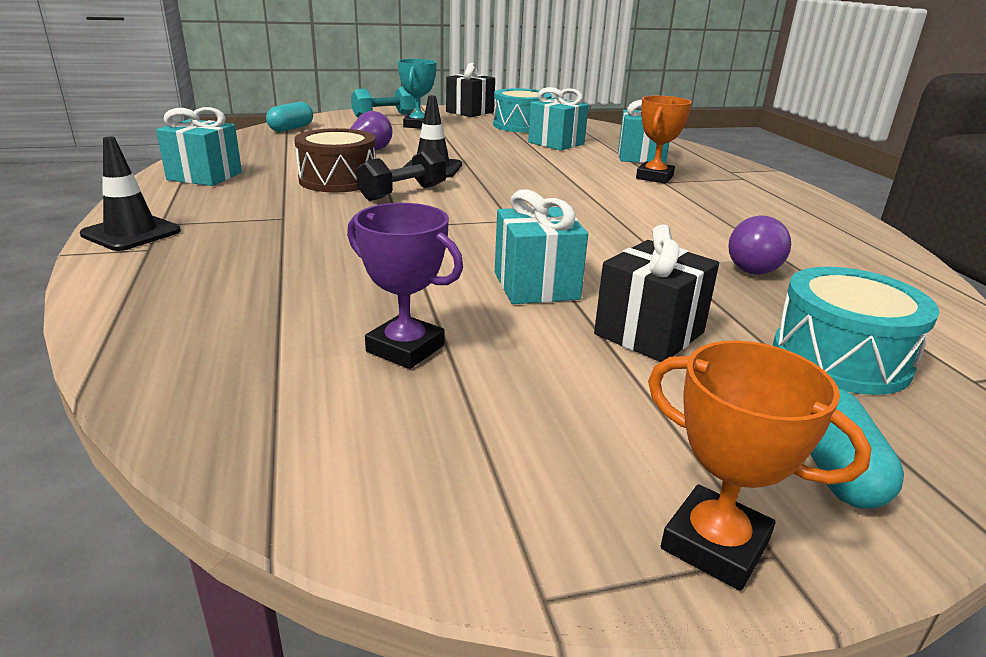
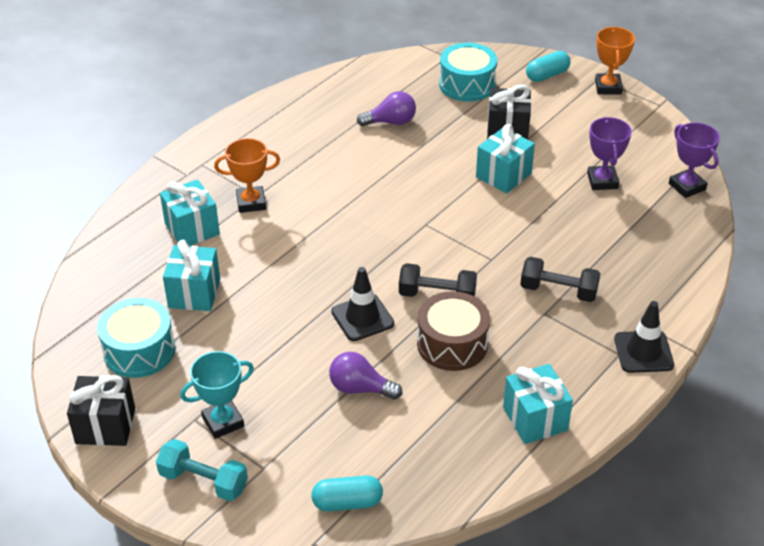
camera: 125 degrees left, 15 degrees up
(242, 425) = (687, 186): none -> purple trophy
(292, 233) = (558, 291): none -> black dumbbell

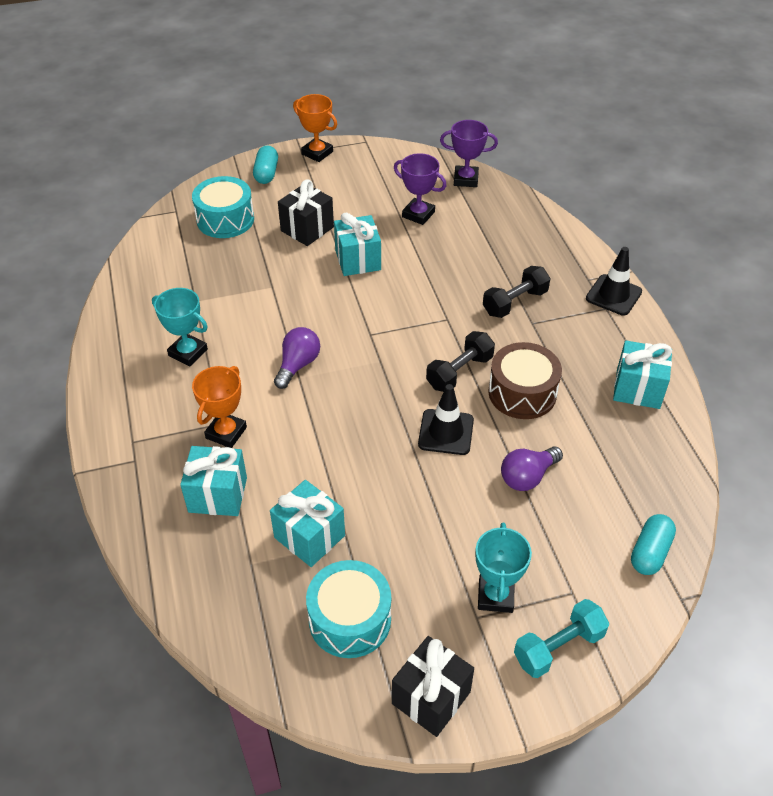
camera: 55 degrees left, 5 degrees up
(308, 143) = (188, 352): none -> turquoise trophy
(391, 122) = (220, 287): purple light bulb -> purple light bulb (298, 365)

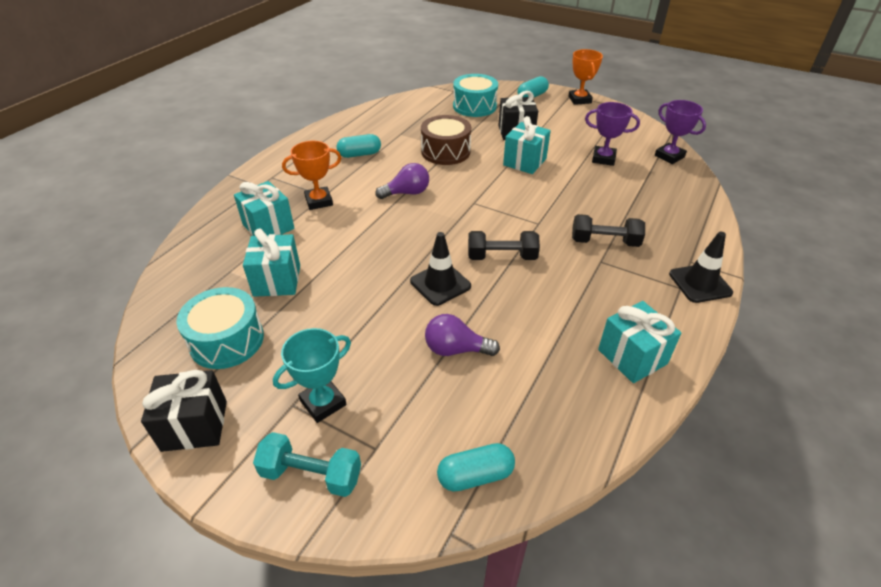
camera: 45 degrees right, 5 degrees down
(188, 352) = (359, 154): turquoise trophy -> turquoise capsule
(418, 214) = (603, 159): purple trophy -> purple trophy turned 60 degrees counterclockwise
(522, 393) = (529, 297): brown drum -> brown drum (445, 152)

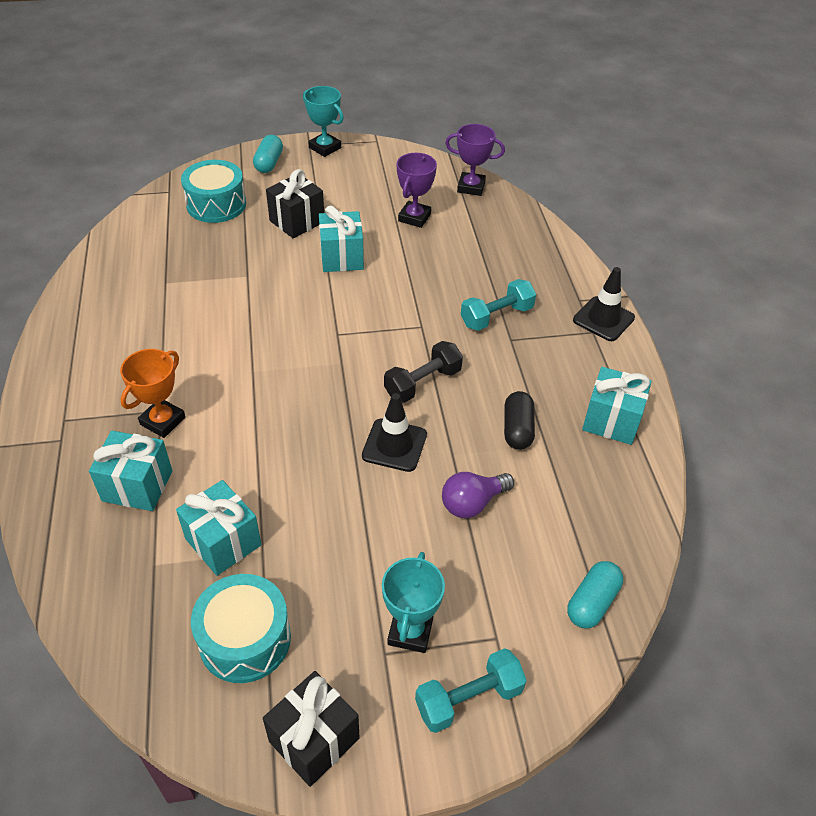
camera: 40 degrees left, 5 degrees up
(359, 154) = (144, 334): turquoise capsule -> none
(407, 193) = (254, 358): purple light bulb -> none
(445, 152) = (244, 283): brown drum -> none
(543, 321) = (517, 429): none -> black capsule
(579, 100) = (325, 148): orange trophy -> turquoise trophy
(603, 159) = (414, 217): purple trophy -> purple trophy turned 45 degrees counterclockwise
(604, 242) = (496, 316): black dumbbell -> turquoise dumbbell

